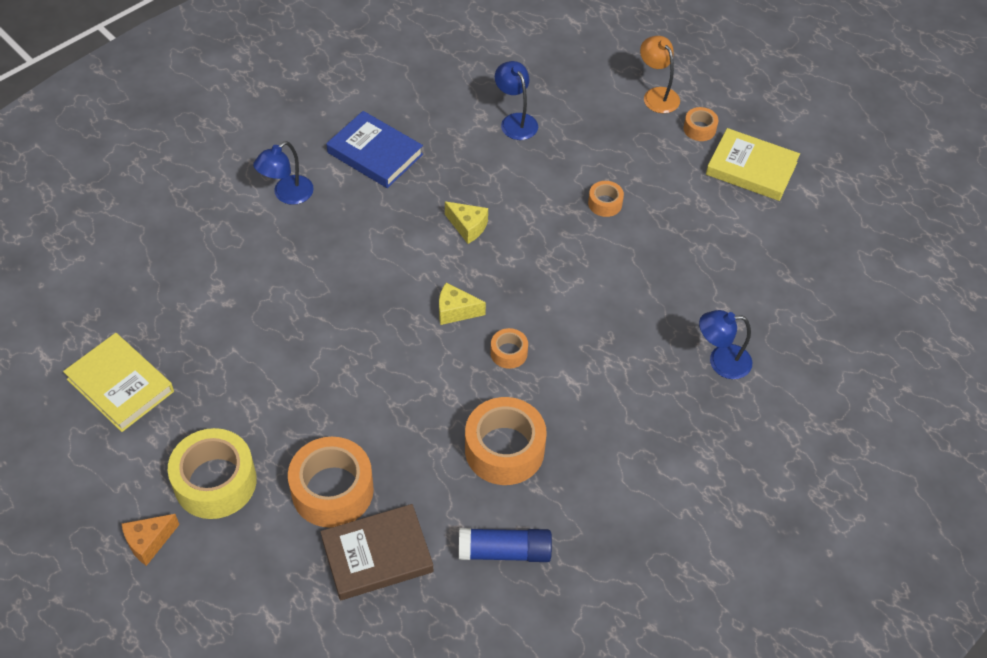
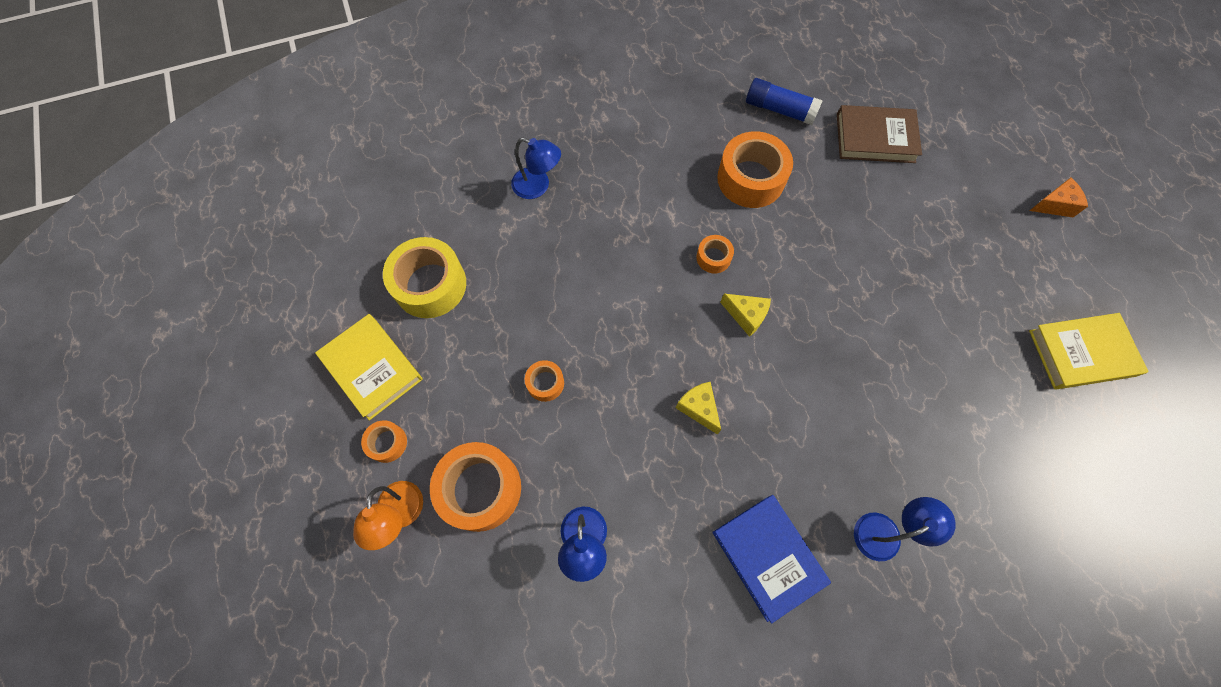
camera: 155 degrees left, 15 degrees up
(120, 385) = (1081, 353): yellow book -> yellow book turned 75 degrees counterclockwise
(215, 482) = (996, 234): yellow tape -> yellow tape (430, 285)
(332, 490) = (899, 195): orange tape -> orange tape (480, 489)

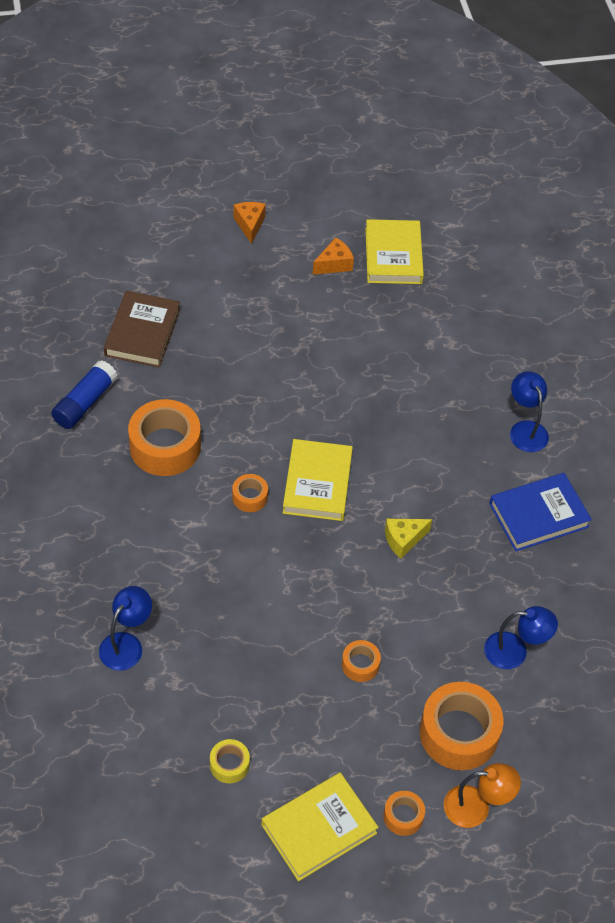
camera: 85 degrees left, 15 degrees down
(430, 285) = (229, 765): yellow tape -> yellow tape, size x0.49
(746, 316) = (317, 483): yellow cheese -> yellow book
(1039, 293) = (334, 264): none -> orange cheese

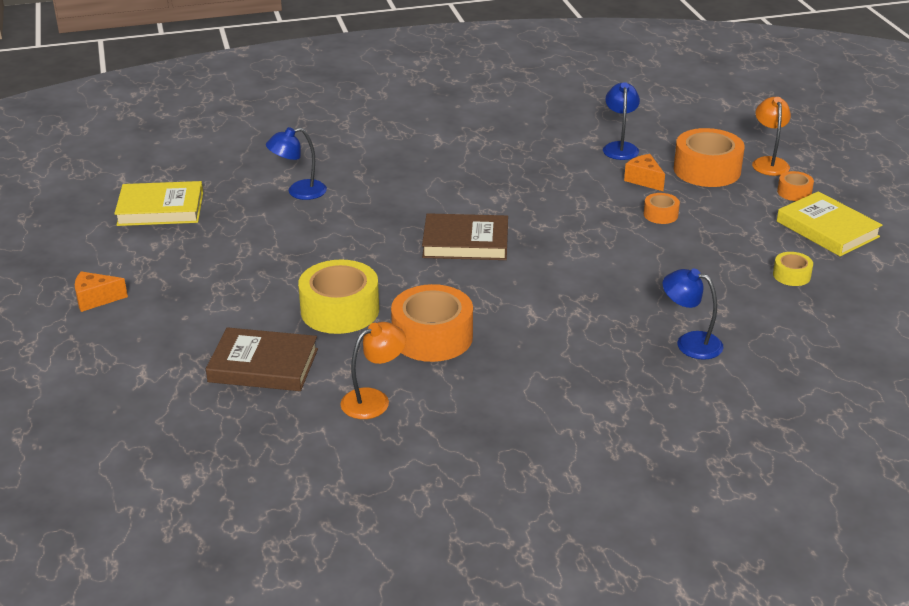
camera: 90 degrees left, 20 degrees down
(85, 402) = (374, 400): blue glue stick -> orange lamp
(214, 383) = (340, 310): none -> yellow tape
(250, 497) = (490, 280): orange tape -> none
(317, 483) = (465, 242): yellow book -> brown book
(334, 264) = (168, 243): orange cheese -> orange cheese (644, 180)
(403, 540) = (521, 197): yellow cheese -> none
(525, 429) = (386, 142): blue lamp -> blue lamp (299, 192)
(538, 515) = (479, 137): blue book -> none

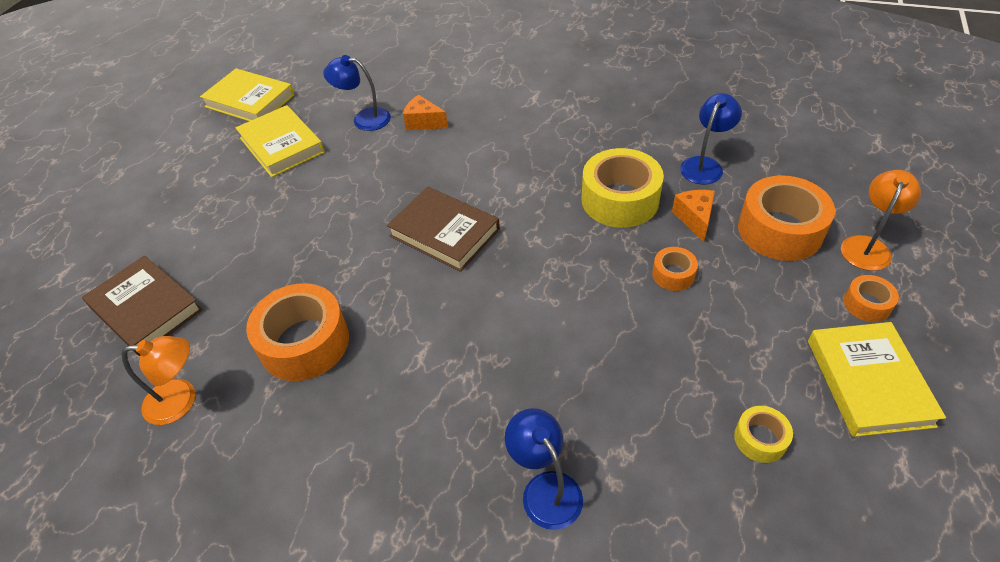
camera: 35 degrees right, 15 degrees up
(96, 299) = (115, 178): orange cheese -> orange cheese (423, 122)
(241, 230) = (282, 145): none -> yellow book
(340, 310) = (264, 270): yellow tape -> yellow tape (620, 200)

